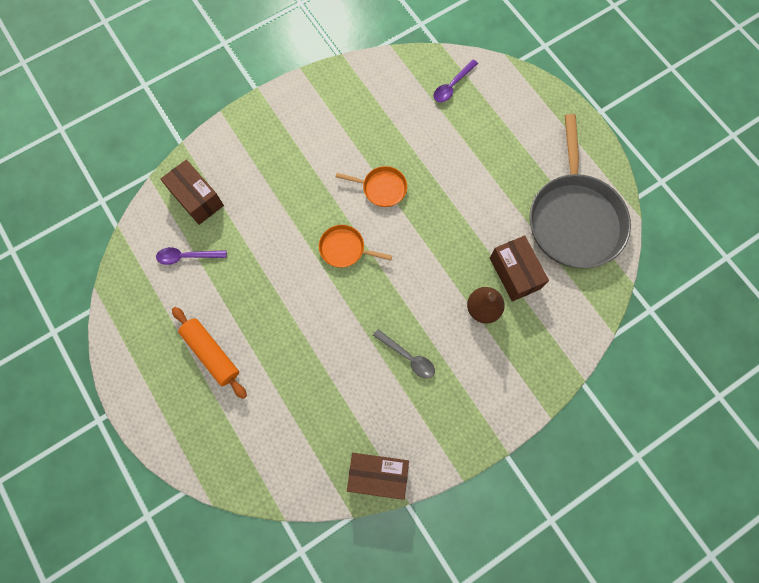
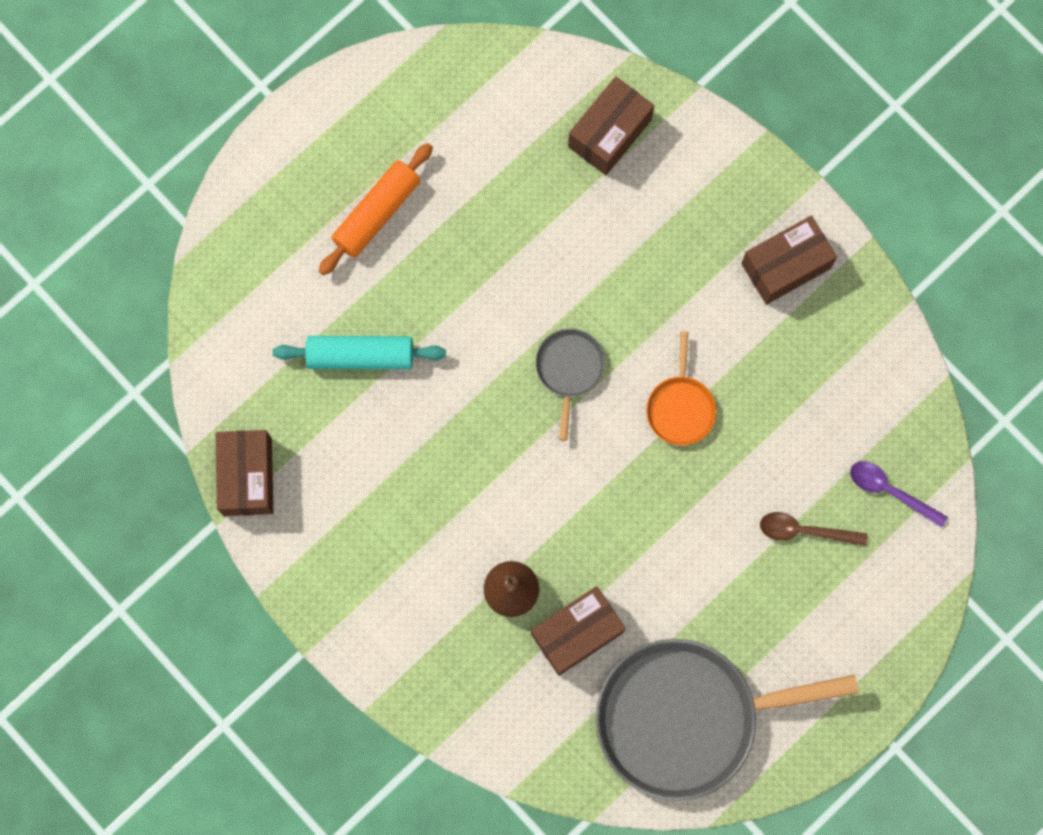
camera: 80 degrees right, 5 degrees up
(187, 256) = (514, 142): purple spoon -> none
(306, 115) = (786, 266): none -> brown box
(308, 381) = (360, 356): none -> turquoise rolling pin
(344, 249) = (569, 369): orange pan -> grey pan
(408, 357) = (419, 491): grey spoon -> none
(469, 134) = (804, 531): none -> brown spoon

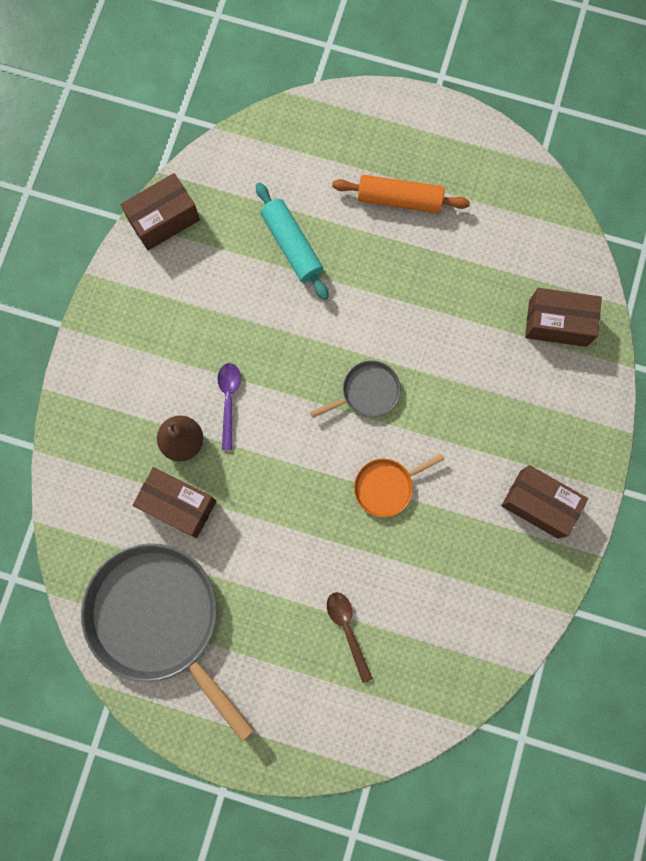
camera: 60 degrees right, 0 degrees up
(890, 491) = (415, 678): purple spoon -> purple spoon (229, 400)

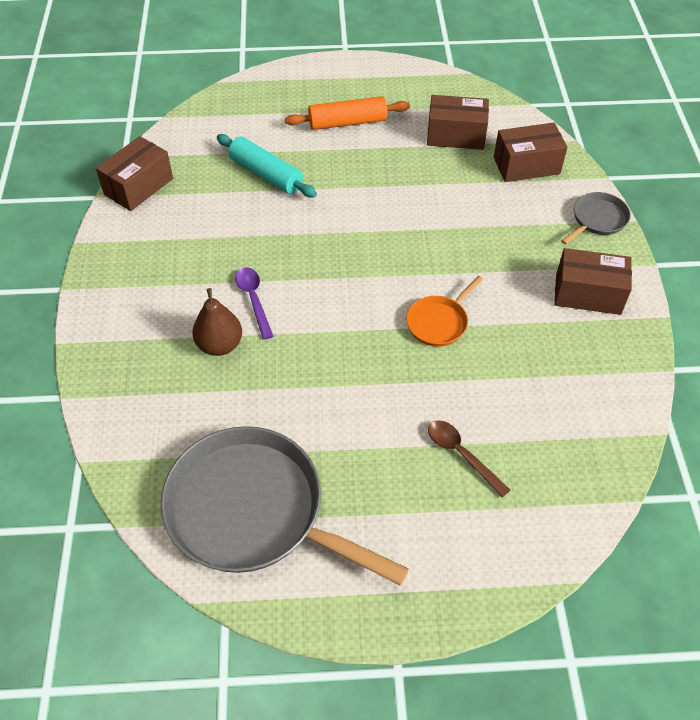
camera: 20 degrees left, 25 degrees down
(178, 505) = (235, 399): brown box -> brown box (456, 135)
(367, 392) = (384, 256): grey pan -> grey pan (597, 219)

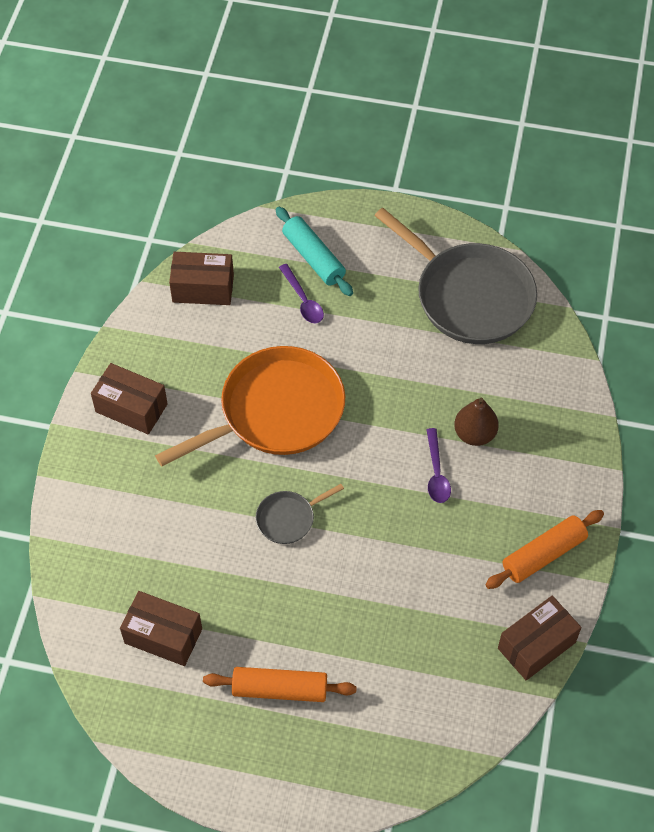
camera: 165 degrees left, 5 degrees up
(136, 252) = (543, 554): none -> orange rolling pin
(266, 174) = (393, 629): turquoise rolling pin -> turquoise rolling pin (313, 258)
(439, 322) = (276, 411): orange pan -> orange pan, size x2.21
(461, 455) = (303, 300): brown spoon -> purple spoon
(526, 165) = (107, 572): brown box -> brown box (203, 288)
(597, 219) = (74, 485): grey pan -> grey pan (288, 519)

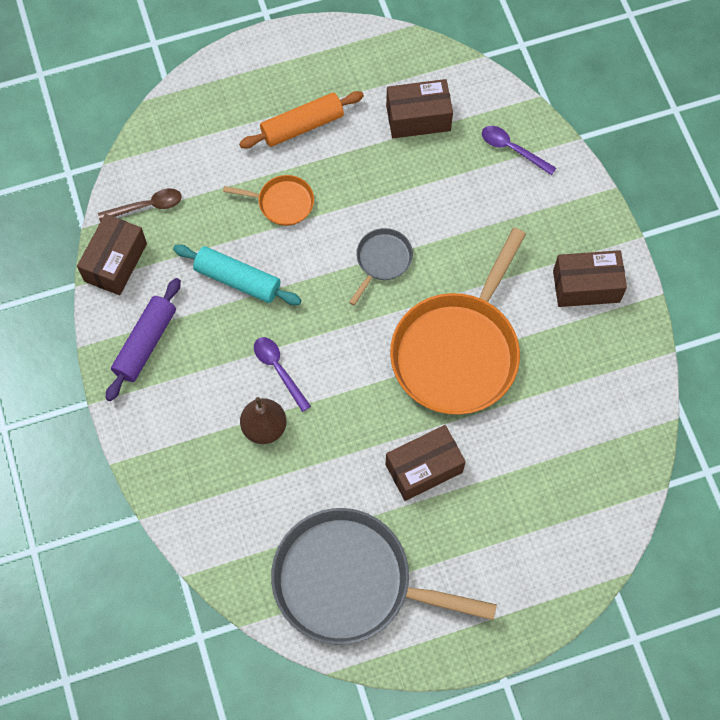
camera: 150 degrees right, 10 degrees up
(203, 288) = (614, 442): brown box -> brown box (424, 468)
(303, 300) = (510, 483): purple spoon -> purple spoon (512, 149)
(313, 258) = (532, 539): turquoise rolling pin -> turquoise rolling pin (237, 280)
(345, 620) = (283, 203): none -> orange pan
(479, 686) = (147, 206): none -> brown spoon
(543, 554) = (145, 343): orange rolling pin -> purple rolling pin

